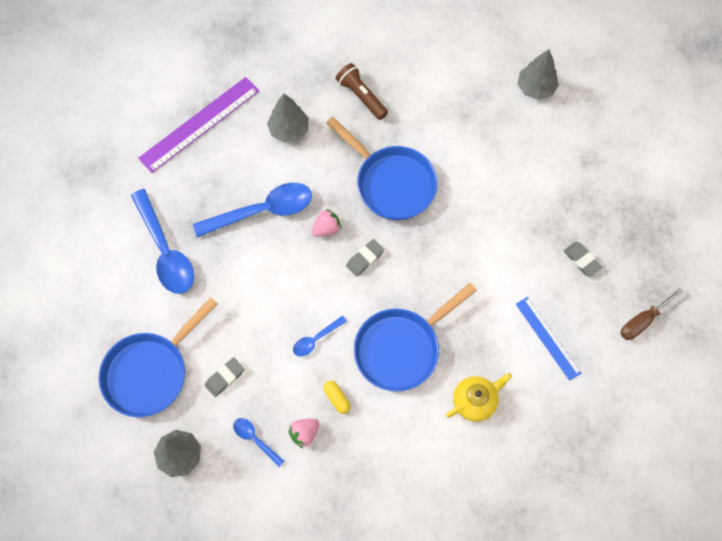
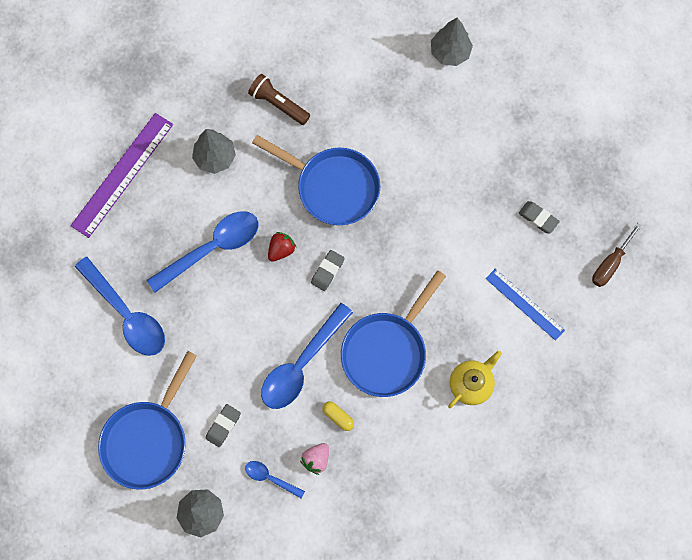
camera: 15 degrees left, 5 degrees up
(316, 339) = (302, 364): blue spoon -> blue spoon, size x2.05
(326, 228) = (281, 250): pink strawberry -> red strawberry

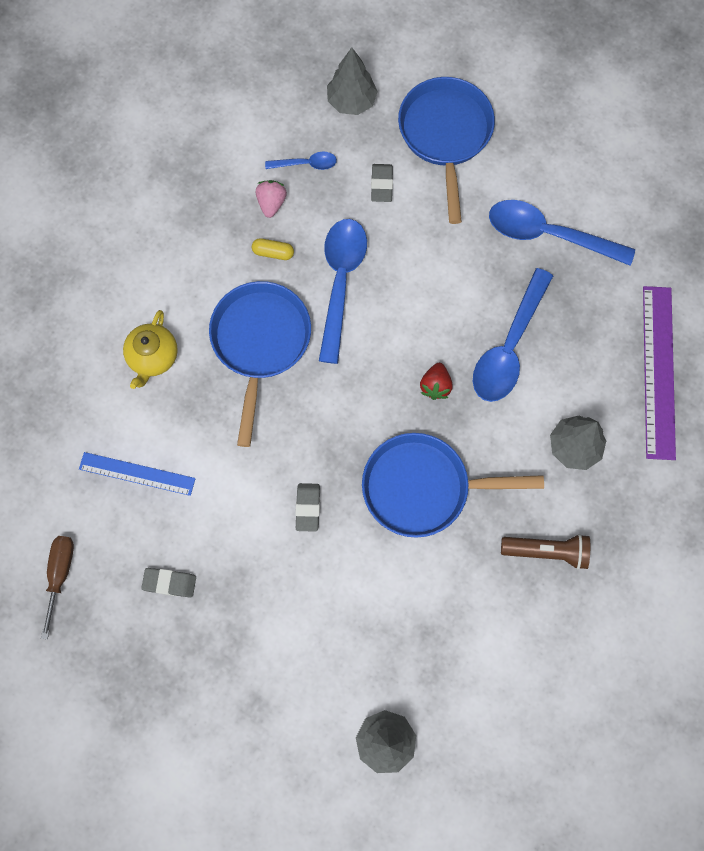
camera: 150 degrees right, 0 degrees up
(327, 271) = (372, 390): grey eraser -> grey eraser (308, 508)

